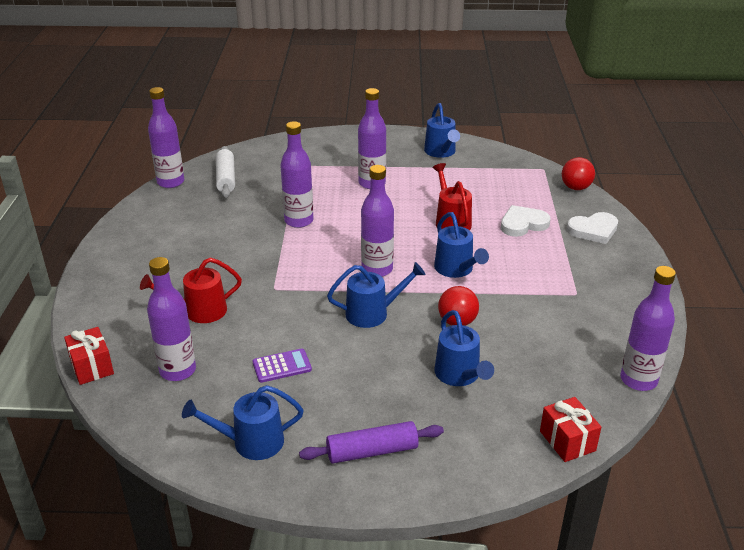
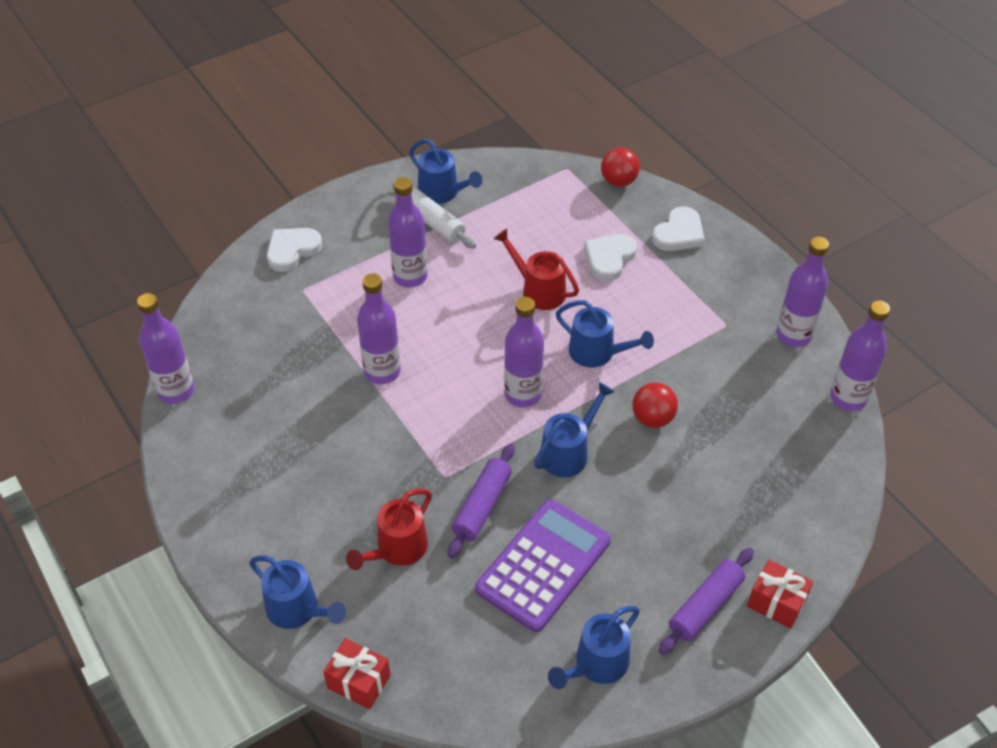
camera: 35 degrees left, 15 degrees up
(178, 370) = (450, 632): purple bottle -> purple bottle (793, 335)
(226, 178) = (237, 351): white rolling pin -> white rolling pin (433, 222)
(279, 315) = (482, 506): none -> purple rolling pin
(282, 366) = (543, 565): purple calculator -> purple calculator, size x2.14
(314, 146) = (292, 250): none -> white heart
(460, 376) = (707, 480): blue watering can -> blue watering can (298, 610)
(567, 441) = (844, 497): red gift -> red gift (776, 603)

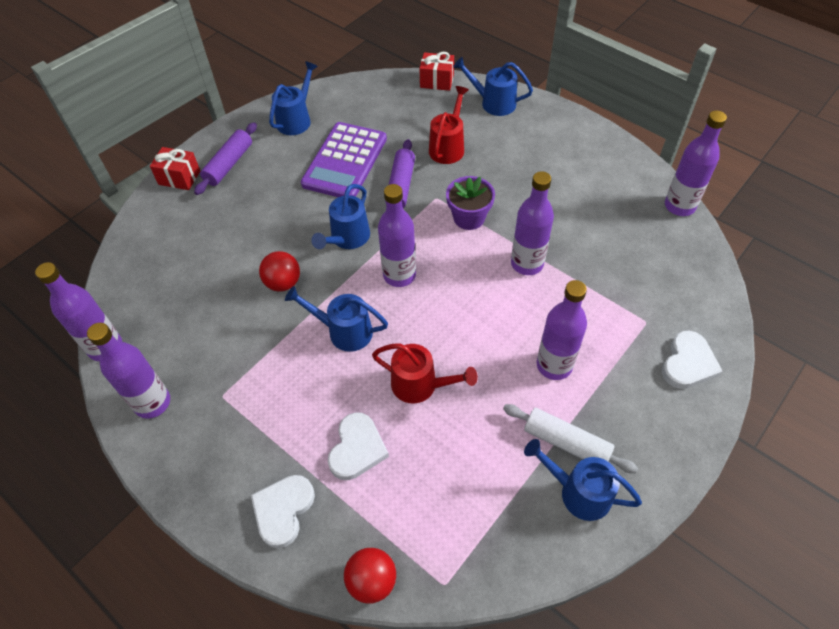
camera: 165 degrees right, 5 degrees up
(418, 440) = (469, 218): none -> purple flower pot

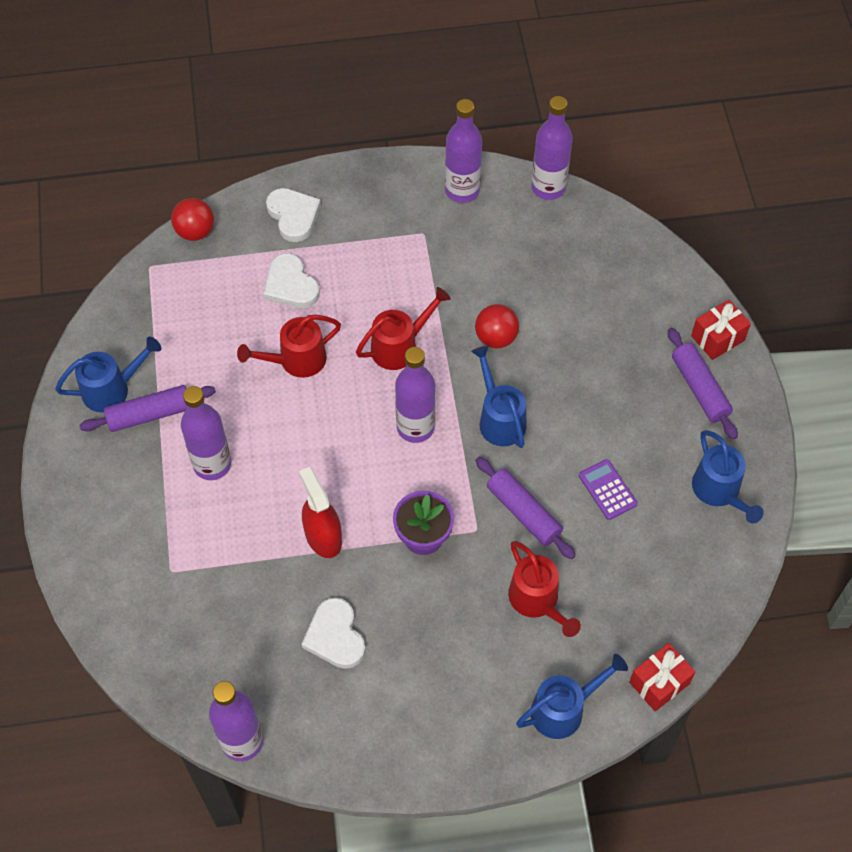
camera: 130 degrees right, 5 degrees up
(343, 331) = (400, 346): blue watering can -> red watering can
(345, 161) = (607, 490): purple calculator -> purple calculator, size x0.47
(527, 264) = (323, 536): purple bottle -> red spray bottle
(566, 443) = (150, 414): white rolling pin -> purple rolling pin
(688, 363) = (107, 562): white heart -> white heart (335, 636)

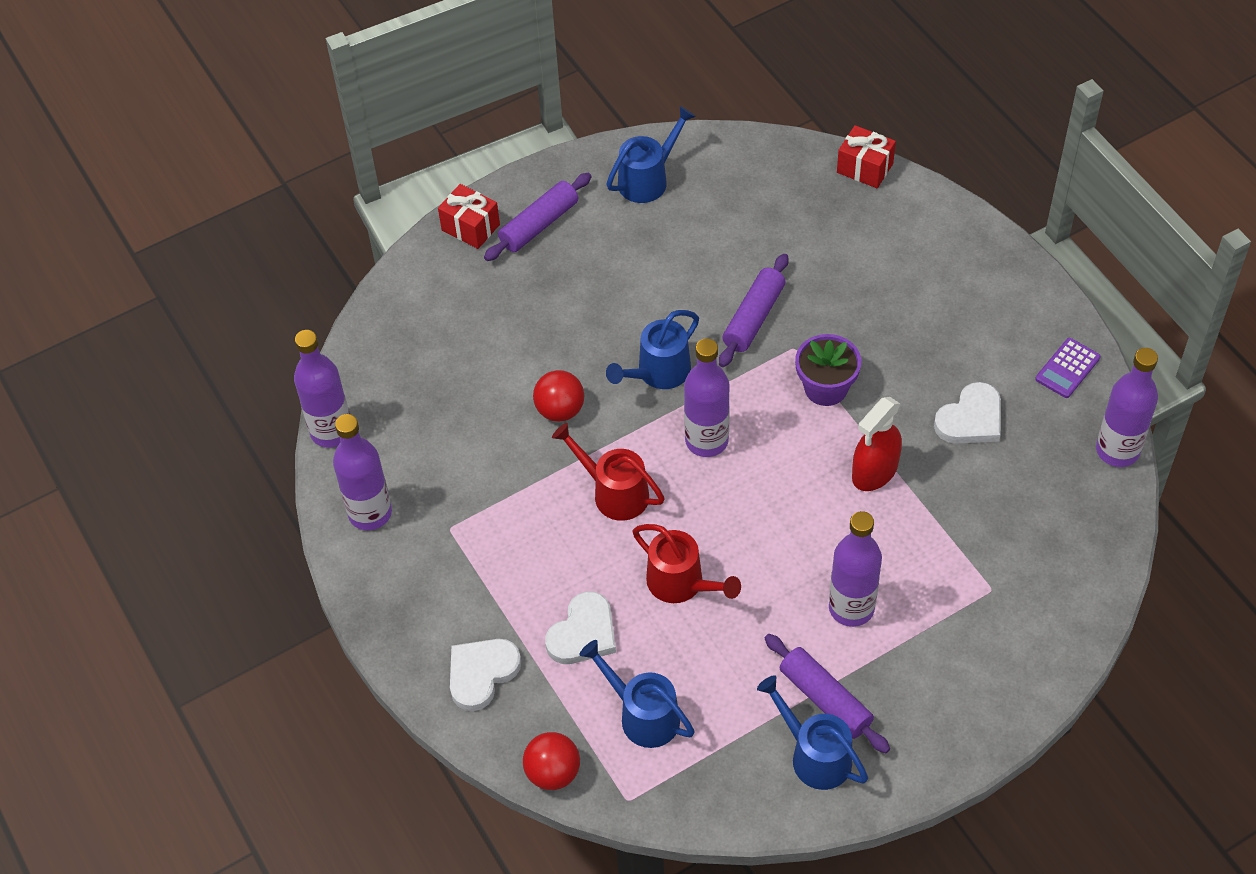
camera: 110 degrees left, 5 degrees down
(537, 601) = (840, 276): red watering can -> none
(564, 709) = (930, 225): blue watering can -> blue watering can (642, 715)
(607, 490) = (692, 261): purple calculator -> purple calculator (1067, 368)

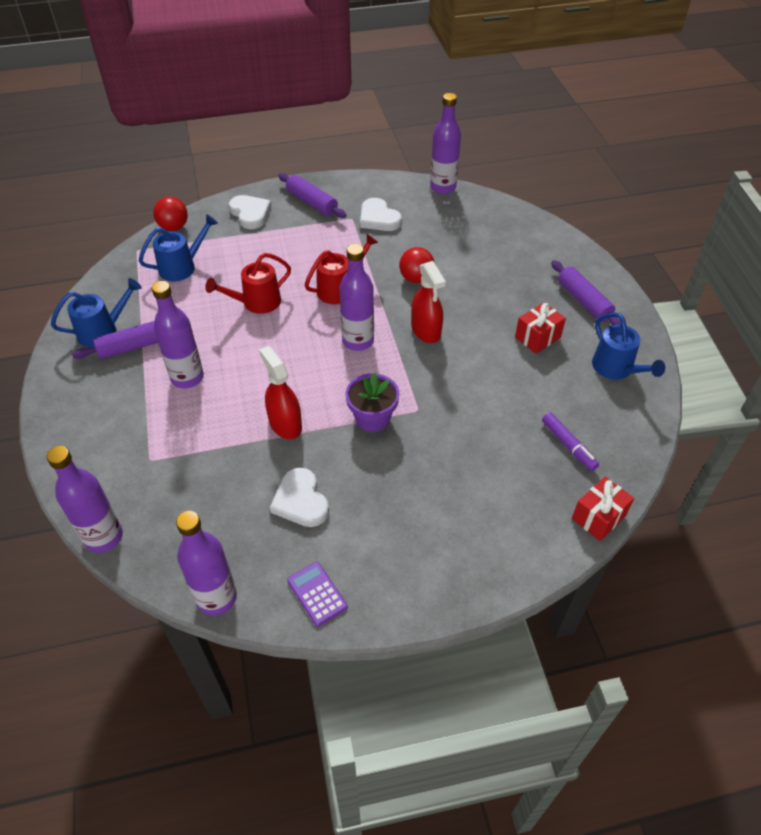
camera: 105 degrees right, 5 degrees down
(370, 513) = (378, 192): purple bottle -> purple bottle (103, 537)
(470, 227) = (590, 268): red gift -> red gift (537, 337)
(583, 633) = (250, 255): white heart -> white heart (378, 218)
(658, 373) = (426, 330): blue watering can -> red spray bottle
(753, 318) = (456, 394): purple rolling pin -> purple rolling pin (312, 202)
(783, 204) = (568, 445): none -> purple marker

